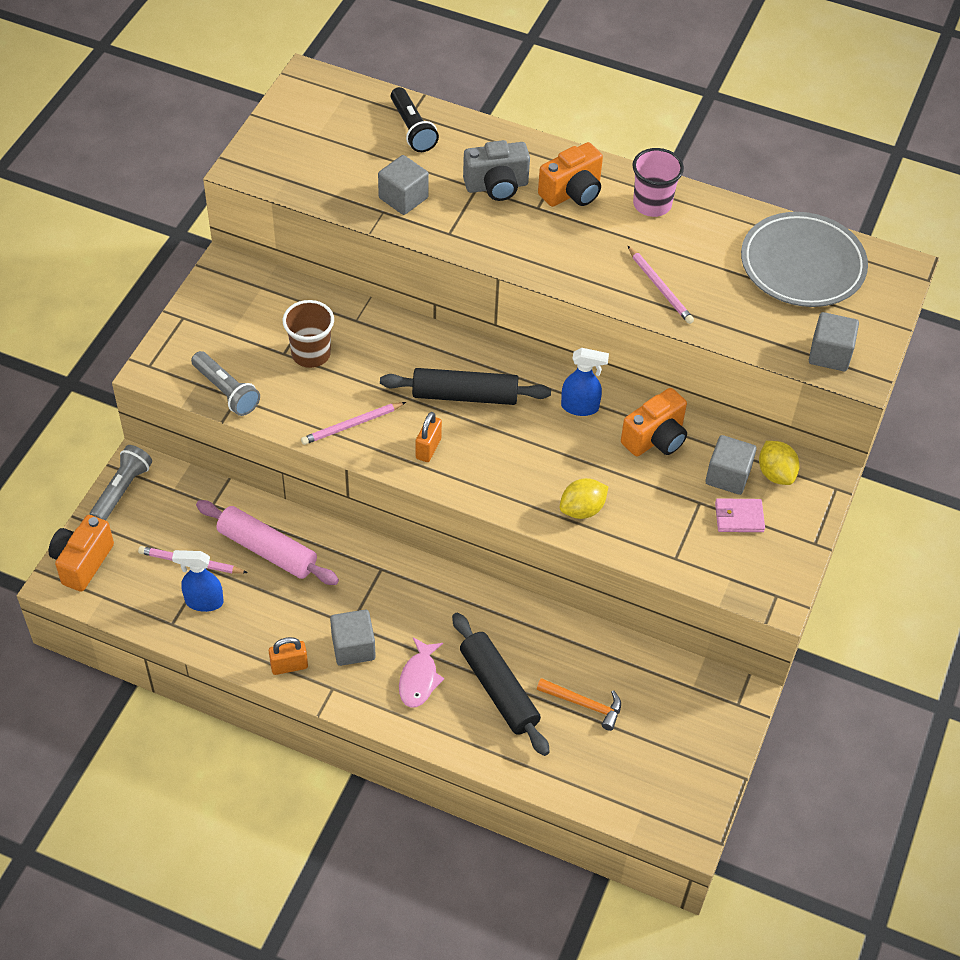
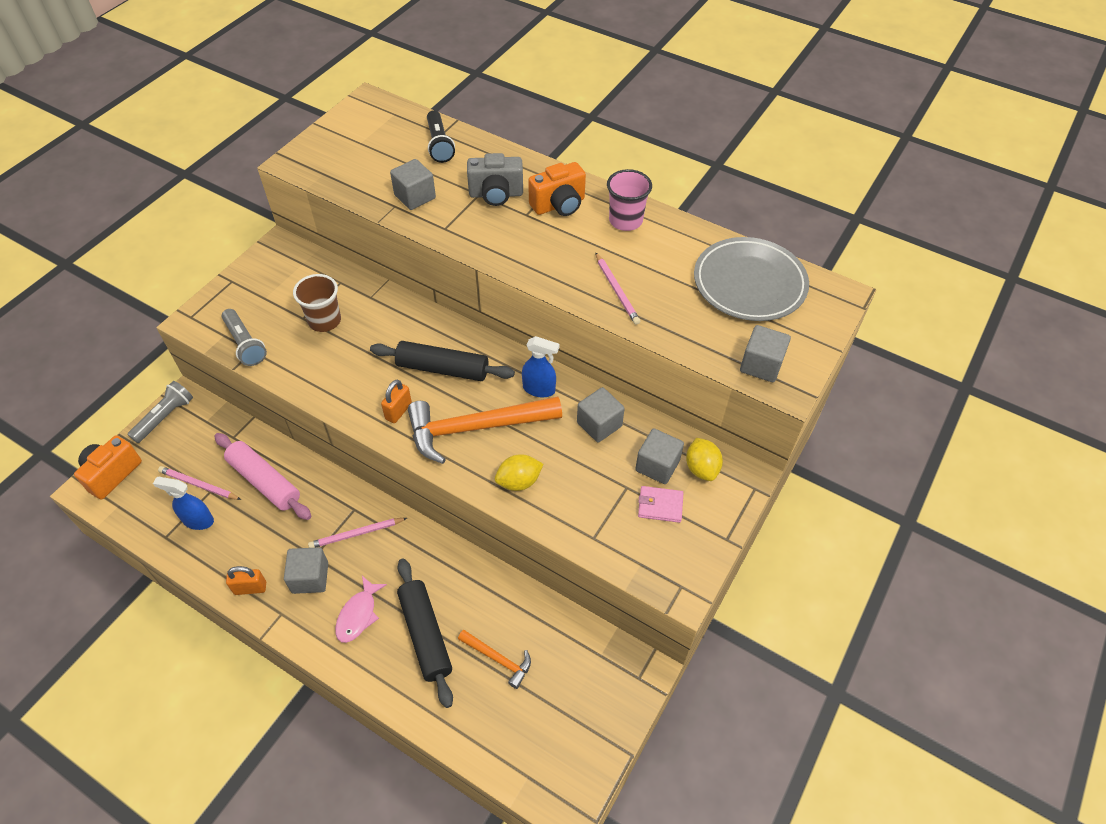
camera: 10 degrees right, 0 degrees up
(352, 425) = (340, 384): pink pencil -> pink pencil (356, 534)
(520, 457) = (475, 428): none -> orange hammer
(655, 439) = (599, 424): orange camera -> grey cube

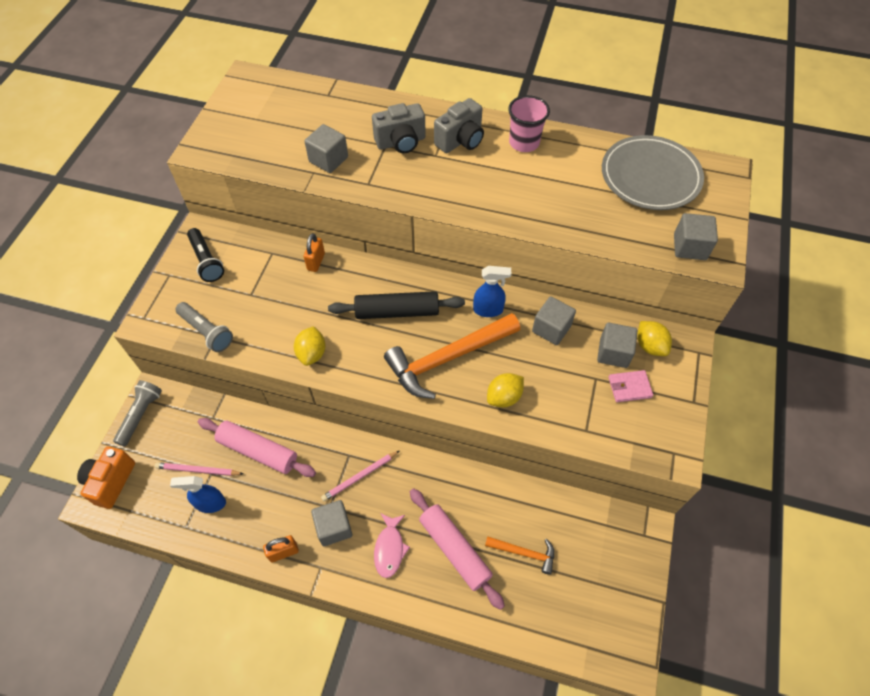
camera: 15 degrees left, 5 degrees up
(324, 321) = (272, 292): brown cup -> none
(339, 389) = (312, 353): none -> yellow lemon
(398, 411) = (373, 360): orange padlock -> orange padlock (316, 262)
(425, 634) = (454, 549): black rolling pin -> pink rolling pin
(439, 144) = (330, 106): black flashlight -> black flashlight (206, 261)
(559, 205) = (461, 141): orange camera -> grey camera
(617, 290) = (543, 208): pink pencil -> none

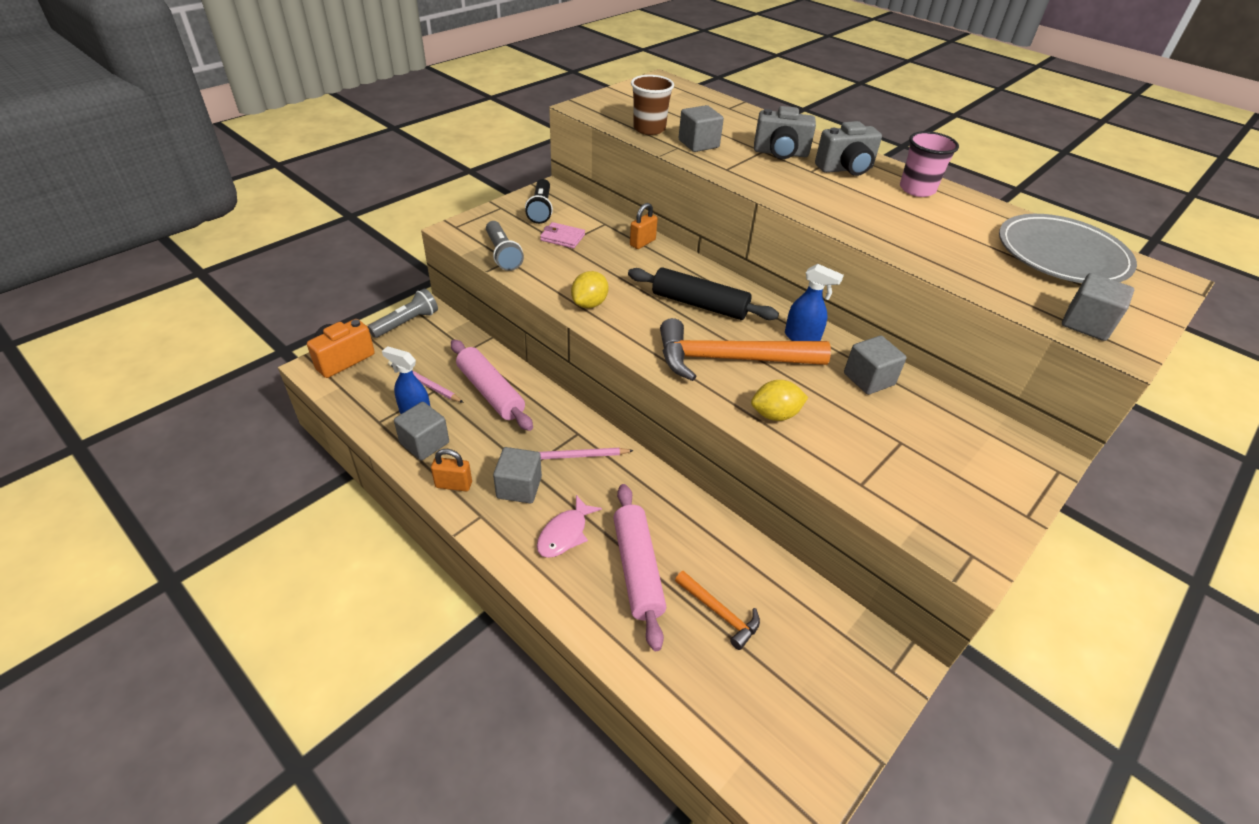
camera: 25 degrees right, 15 degrees down
(275, 157) = (649, 129): none -> brown cup
(613, 353) = (937, 428): grey cube -> grey cube (424, 443)
(629, 387) = (942, 467): pink wallet -> pink wallet (562, 238)
(650, 346) = (991, 440): yellow lemon -> none

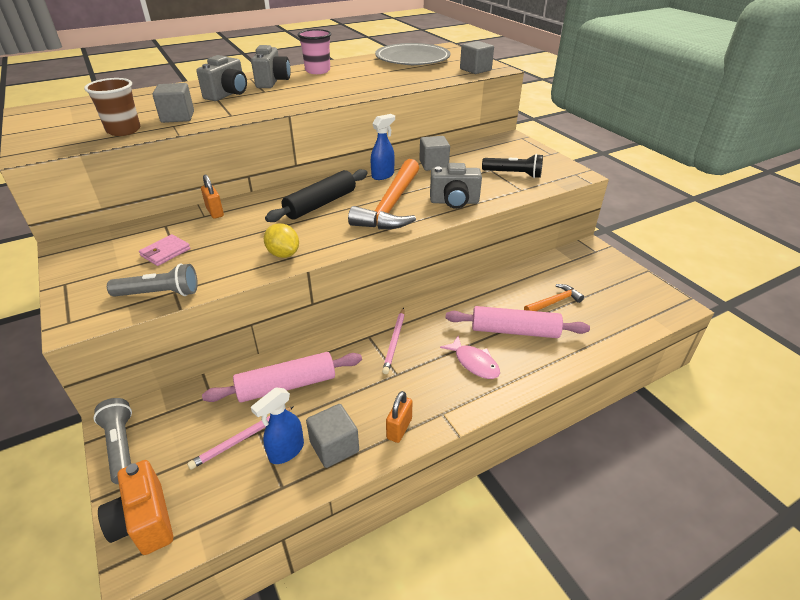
camera: 70 degrees left, 5 degrees down
(519, 487) = (417, 383): grey cube -> none
(541, 209) = (99, 257): black flashlight -> black flashlight (513, 174)
(775, 415) = (454, 202): yellow lemon -> grey camera

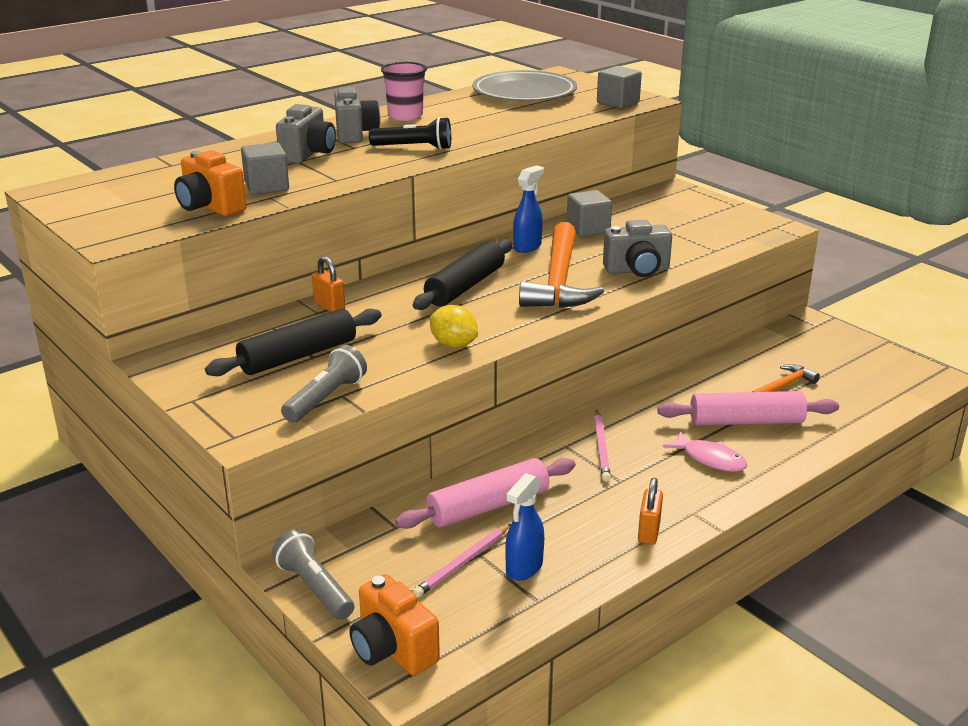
camera: 10 degrees left, 10 degrees down
(124, 130) = (210, 207): brown cup -> orange camera
(159, 293) = (326, 398): grey flashlight -> grey flashlight turned 45 degrees counterclockwise
(165, 252) = (298, 356): pink wallet -> black rolling pin
(334, 447) = (580, 557): grey cube -> none
(513, 174) = (697, 233): black flashlight -> black flashlight (414, 148)

